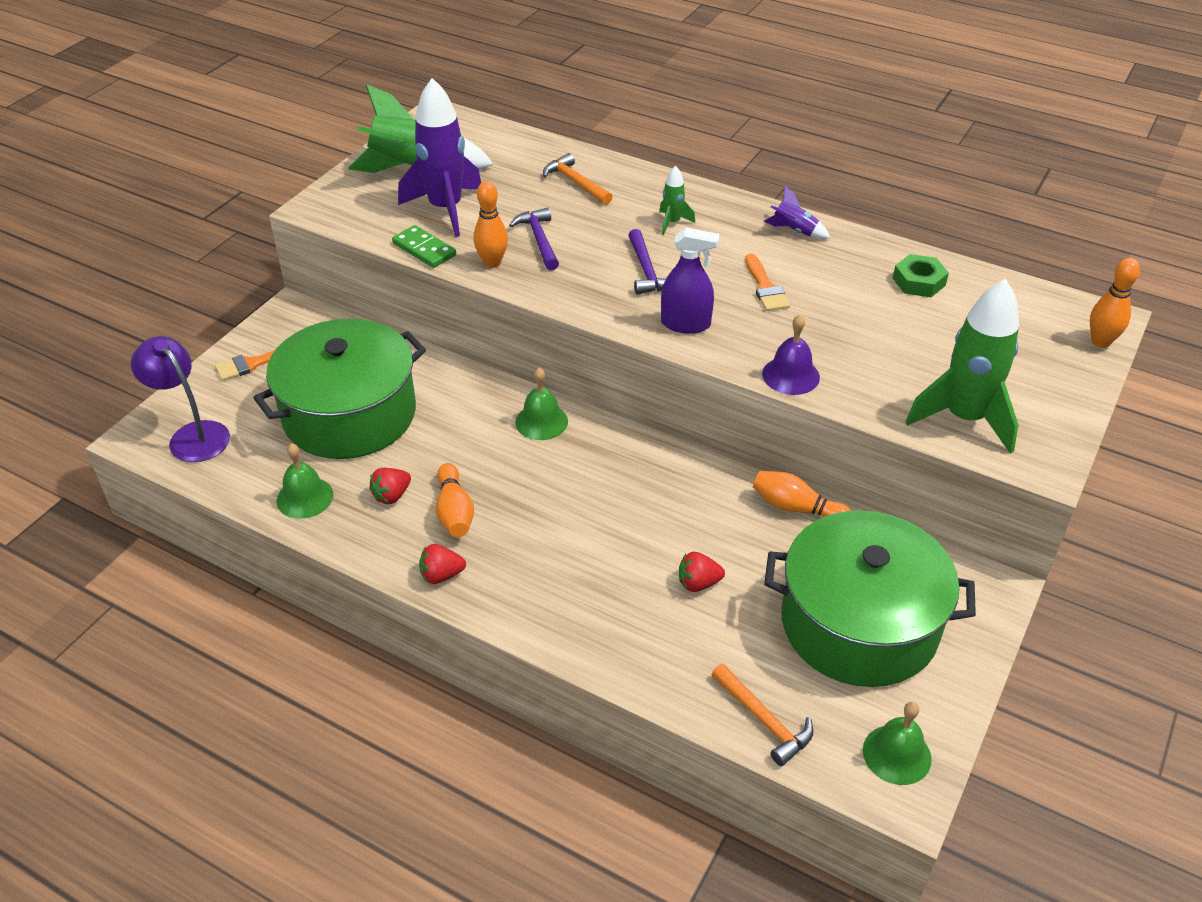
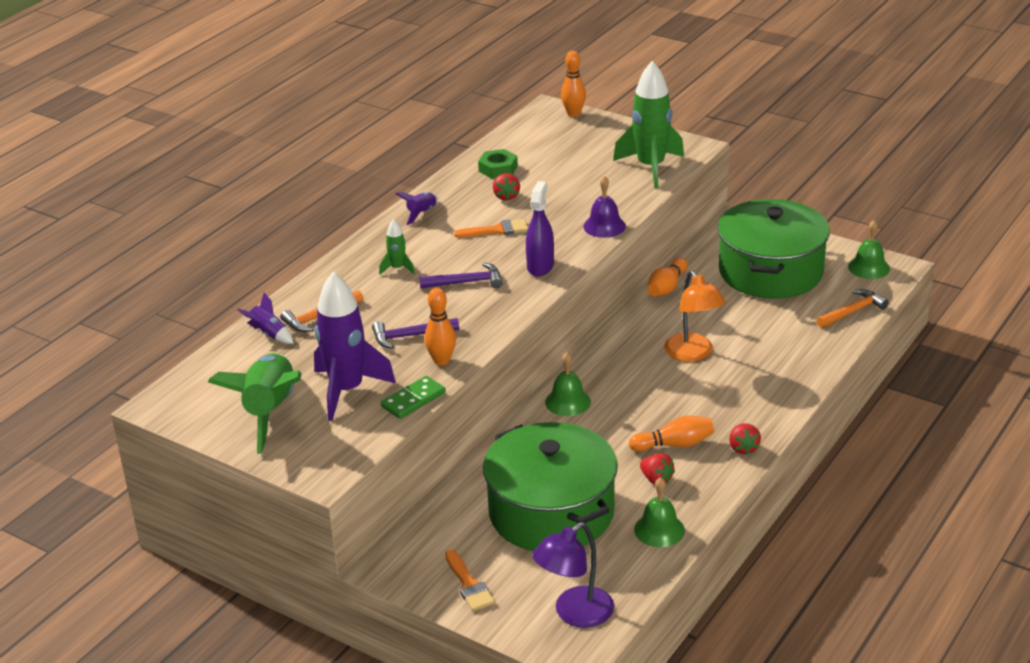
camera: 85 degrees left, 10 degrees down
(546, 157) = (269, 334): none -> purple rocket
(642, 532) = (693, 354): none -> orange lamp
(698, 583) = (741, 331): red strawberry -> red strawberry (506, 196)

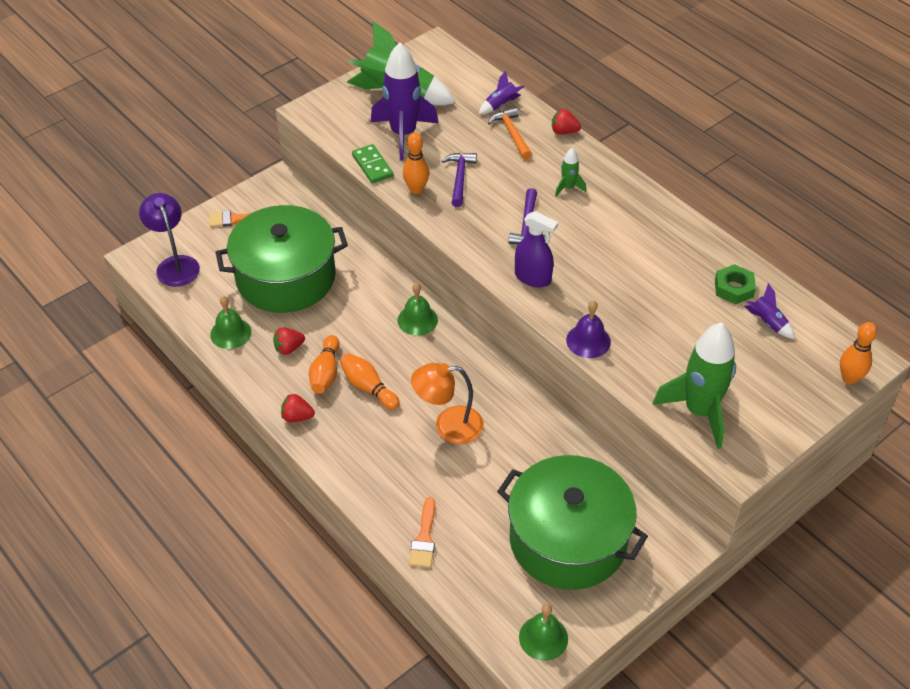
camera: 105 degrees right, 15 degrees up
(421, 213) = (660, 218): purple rocket -> purple rocket (767, 323)
(497, 230) = (610, 262): orange brush -> orange brush (424, 538)
(506, 196) = (673, 282): red strawberry -> red strawberry (564, 131)
(666, 287) = (569, 440): orange bowling pin -> orange bowling pin (368, 387)
(853, 311) = (465, 585): orange hammer -> none

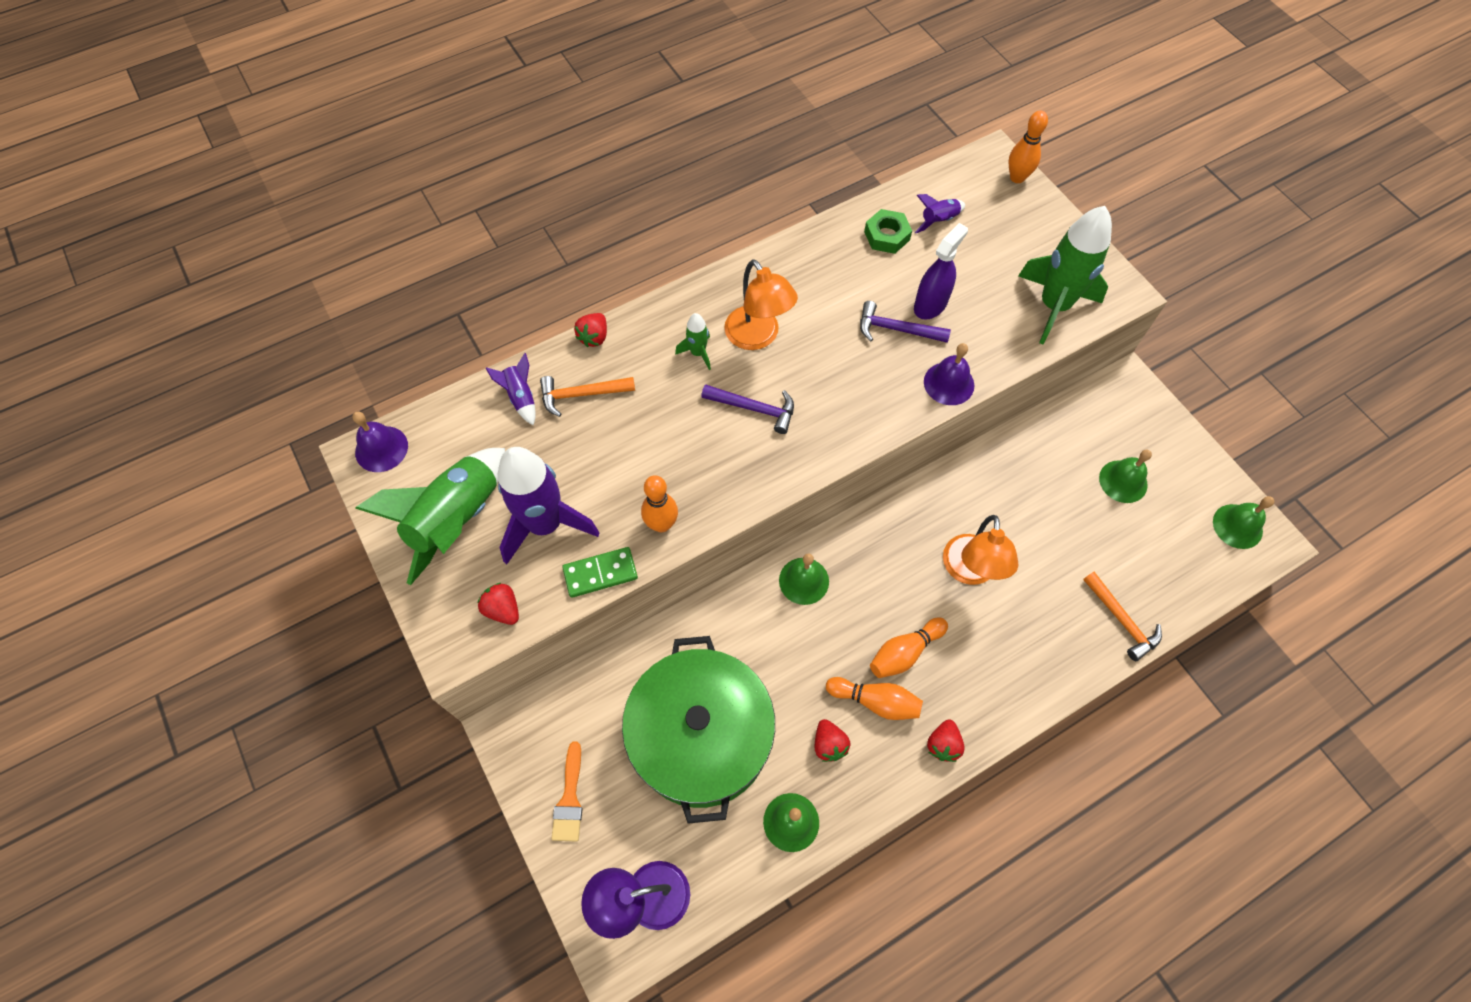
camera: 80 degrees left, 15 degrees up
(338, 126) = (503, 609): none -> red strawberry
(424, 538) = (1122, 620): orange brush -> orange hammer
(442, 52) = (381, 449): none -> purple bell
(459, 178) = (652, 469): purple hammer -> purple hammer (896, 329)
(532, 278) = (844, 419): purple spray bottle -> purple spray bottle (930, 305)
(568, 539) = (1123, 481): green pot -> green bell
(595, 219) = (758, 337): none -> orange lamp

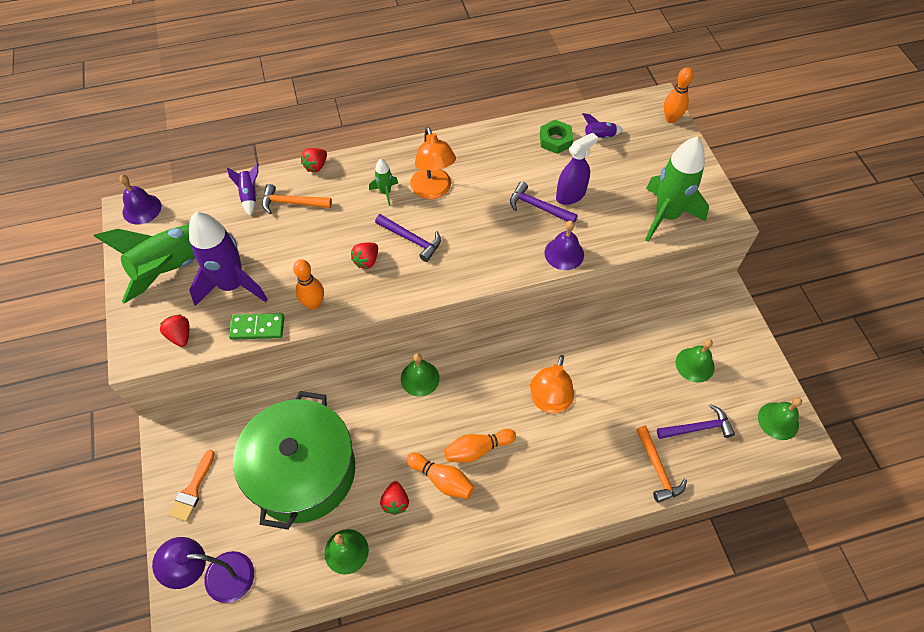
camera: 15 degrees right, 5 degrees down
(943, 744) = (482, 525): red strawberry -> red strawberry (366, 261)
(1151, 558) = (698, 428): none -> purple hammer

